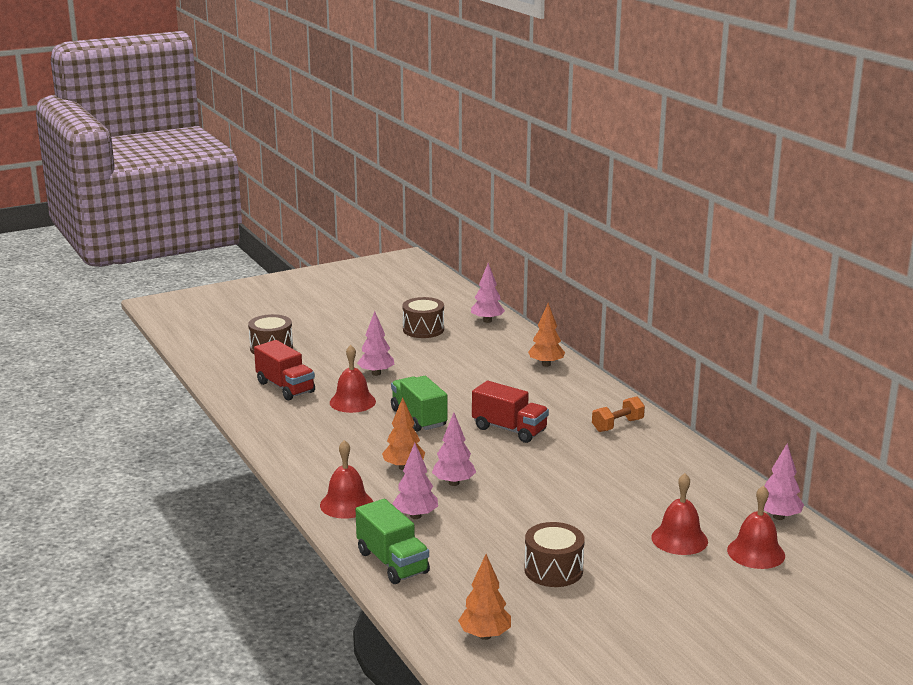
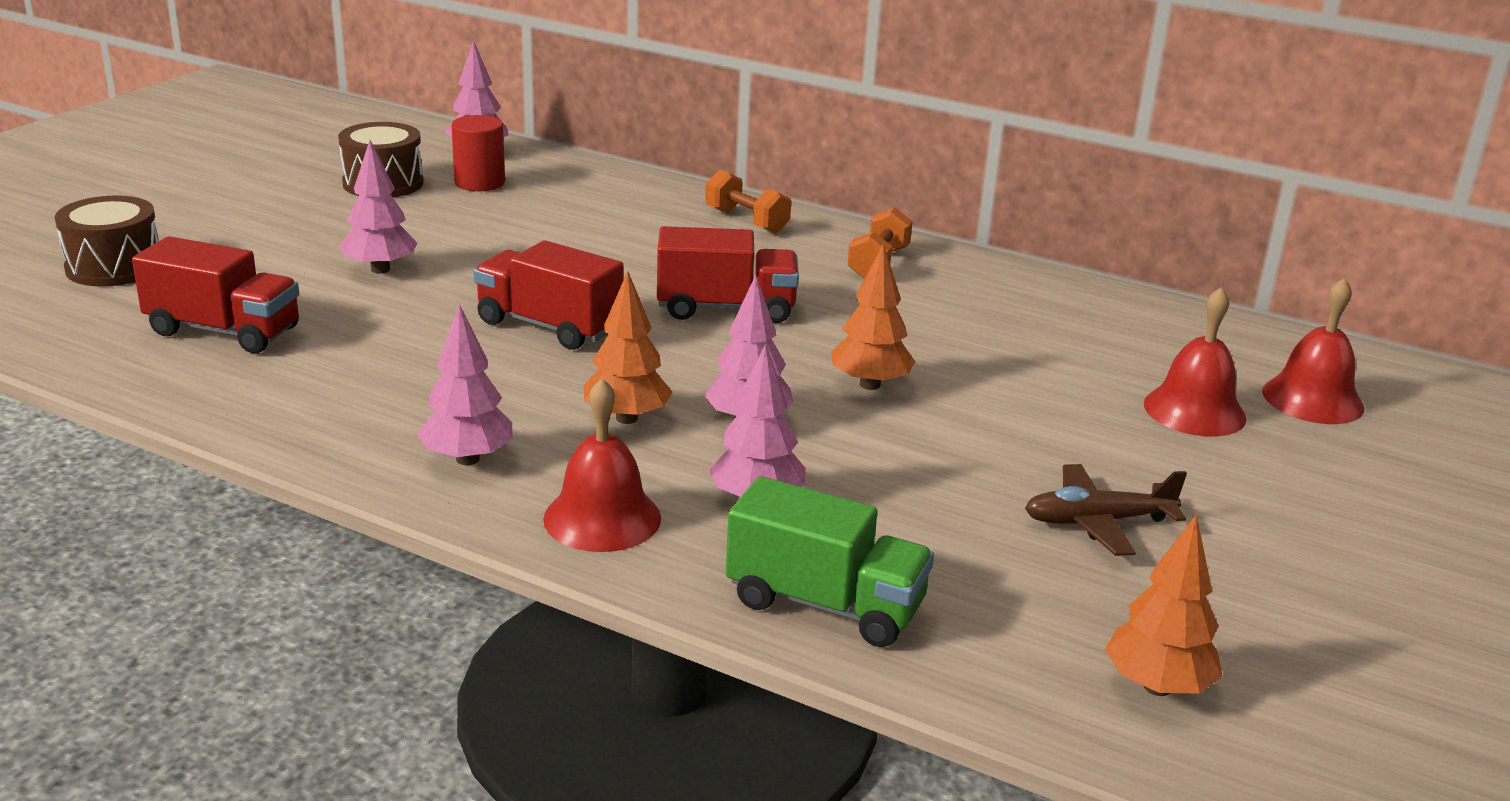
camera: 35 degrees left, 5 degrees up
(352, 402) = (392, 327): red bell -> none
(418, 418) = (549, 326): green truck -> red truck
(469, 338) = (479, 183): none -> red cylinder
(546, 364) = (655, 198): orange tree -> orange tree (870, 384)
(553, 570) = (1097, 522): brown drum -> brown plane
(577, 387) = (746, 221): none -> orange dumbbell
(778, 517) = (1263, 339): pink tree -> pink tree (467, 459)

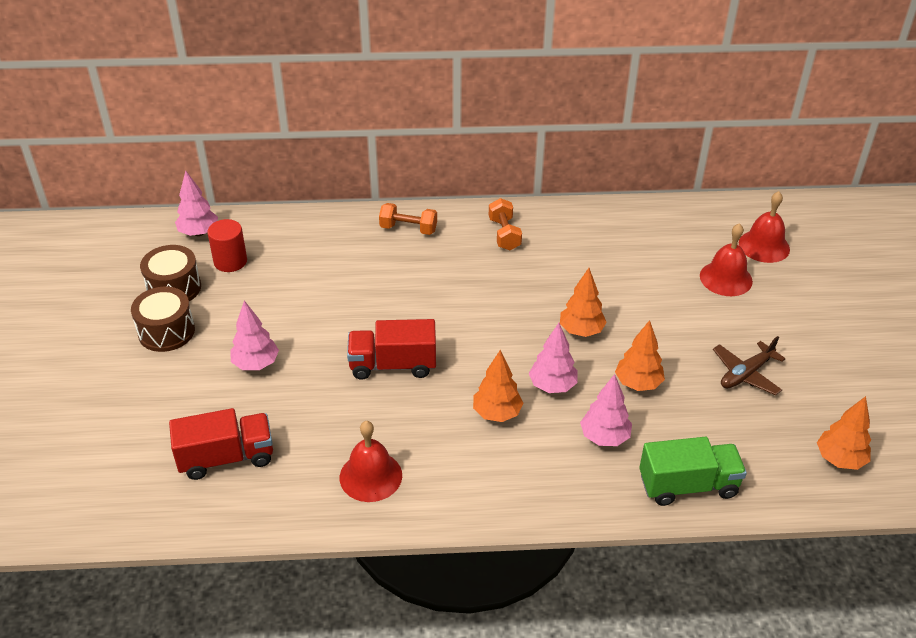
camera: 30 degrees left, 15 degrees up
(114, 267) = (98, 439): brown drum -> brown drum (166, 331)
(467, 459) = (453, 482): pink tree -> none
(602, 518) = (551, 486): red bell -> red bell (370, 476)
(726, 309) = (465, 307): red truck -> none
(889, 466) = (638, 384): none -> orange tree

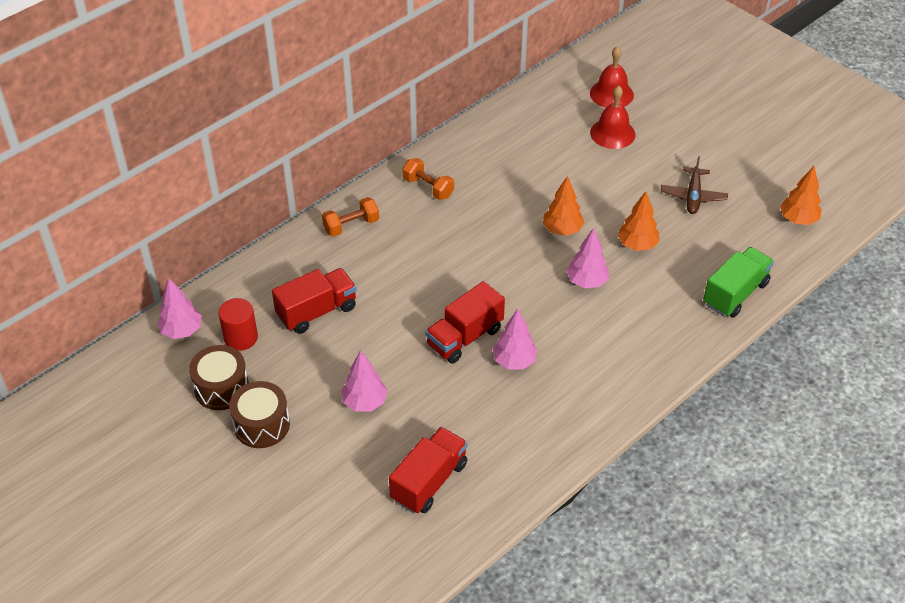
camera: 40 degrees left, 5 degrees up
(305, 276) = (317, 311): none -> red truck
(370, 476) = (542, 423): red bell -> none
(497, 413) = (573, 324): orange tree -> none
(604, 437) = (656, 295): pink tree -> pink tree (514, 361)

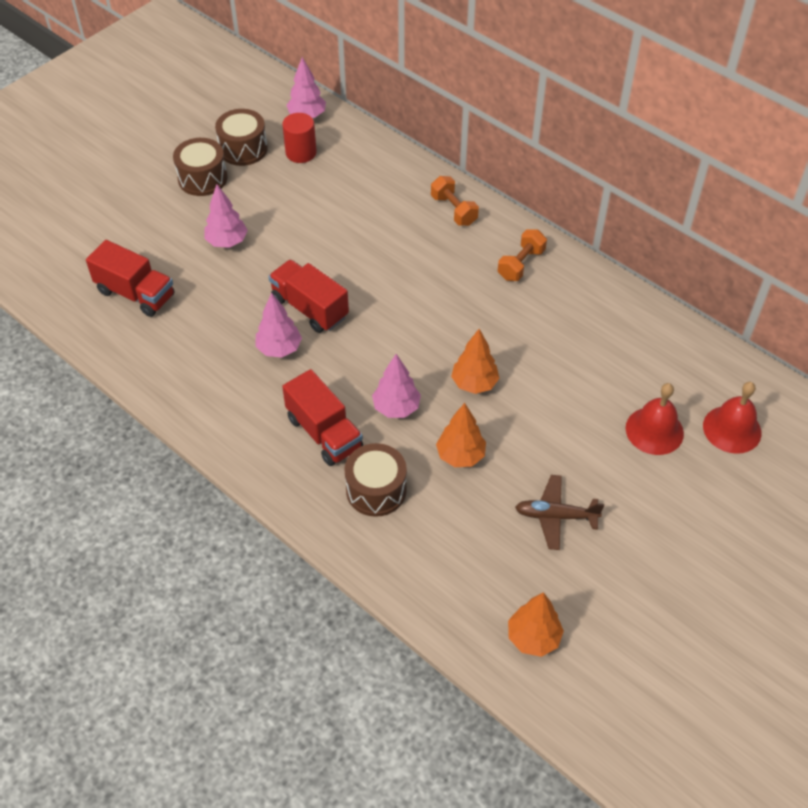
camera: 85 degrees right, 5 degrees up
(317, 311) = (336, 198): red truck -> red truck (324, 433)
(672, 300) = (376, 490): none -> brown drum
(735, 294) = (391, 555): green truck -> none

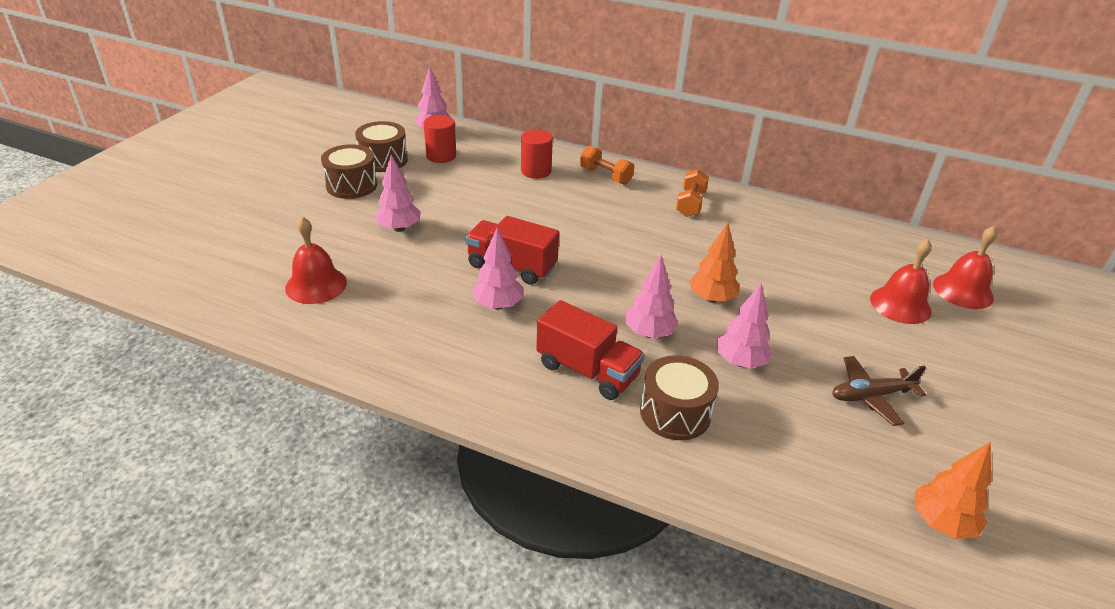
camera: 20 degrees left, 15 degrees down
(135, 293) = (316, 285): red truck -> red bell
(386, 191) = (536, 171): none -> red cylinder
(460, 456) = (740, 362): orange tree -> pink tree

